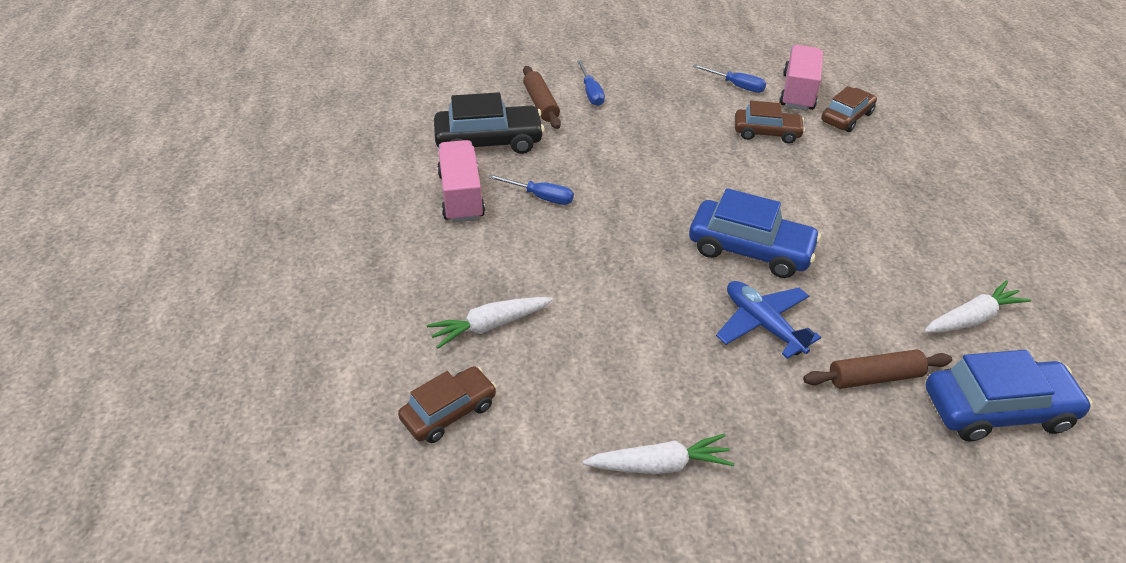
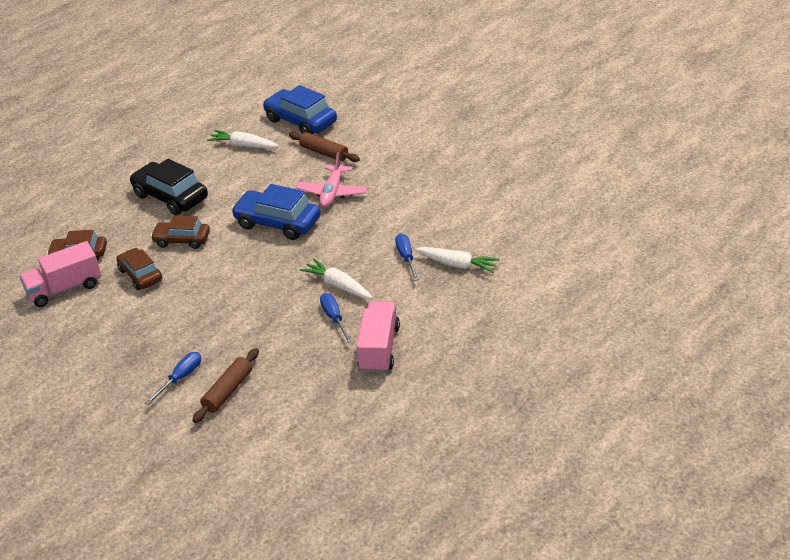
camera: 130 degrees left, 5 degrees down
(449, 412) = (520, 240): brown car -> brown car (182, 240)
(461, 196) = (379, 349): pink truck -> pink truck turned 150 degrees clockwise
(489, 141) = (307, 381): black car -> black car (170, 197)
(659, 465) = (456, 176): white carrot -> white carrot (338, 285)
(736, 86) = (86, 319): blue screwdriver -> blue screwdriver (406, 258)
(750, 249) = (277, 223): blue car -> blue car turned 45 degrees counterclockwise
(763, 324) = (332, 193): blue plane -> pink plane

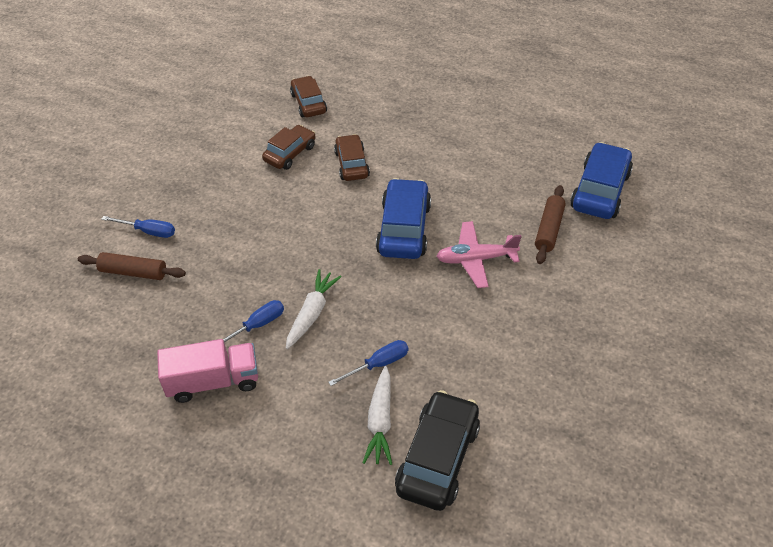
camera: 70 degrees right, 10 degrees up
(64, 289) = (258, 111): pink truck -> none
(170, 197) = (417, 133): black car -> black car (437, 458)
(244, 146) = (530, 158): white carrot -> none

